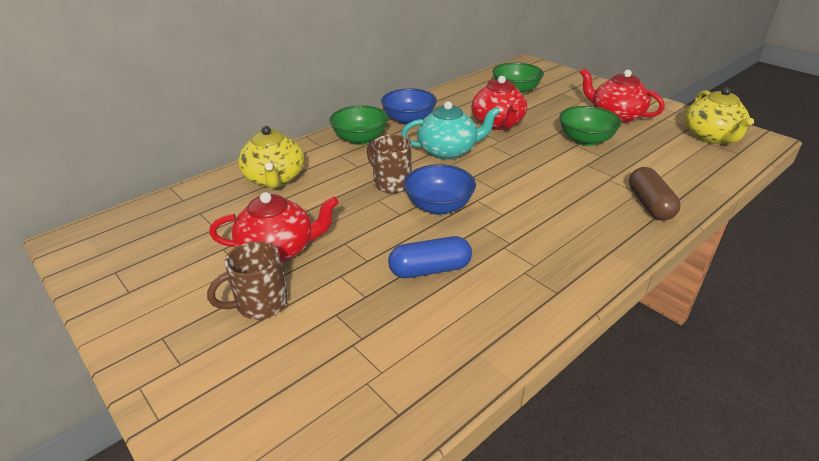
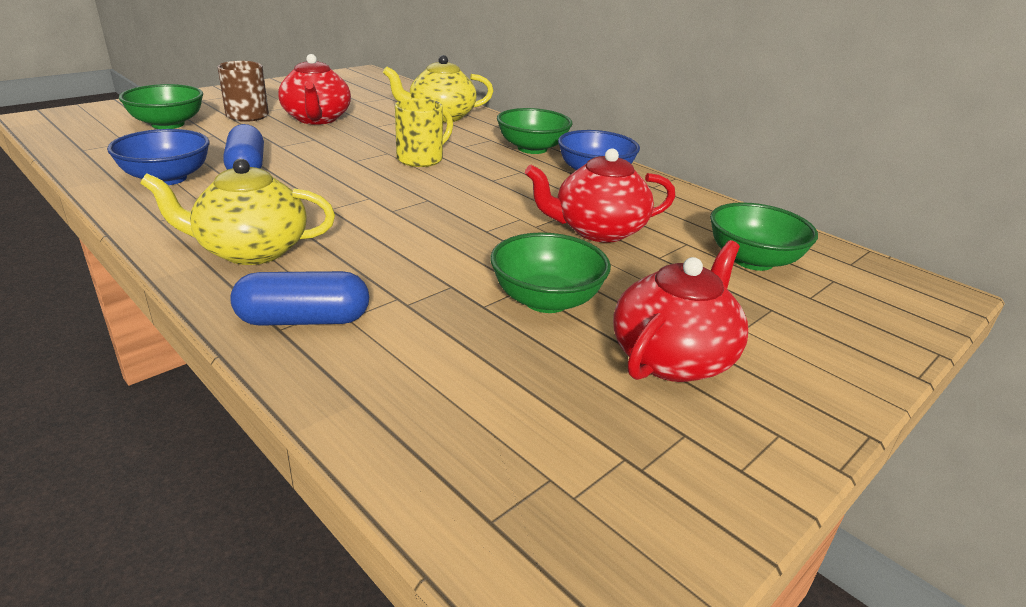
camera: 85 degrees right, 5 degrees down
(295, 364) = (168, 124): none -> green bowl
(391, 183) = (421, 159): brown mug -> yellow mug
(439, 206) = (362, 177): blue bowl -> blue bowl (167, 178)
(448, 151) = (501, 191): turquoise teapot -> none
(649, 205) = (304, 320): brown capsule -> blue capsule
(711, 137) = (584, 494): yellow teapot -> yellow teapot (251, 250)

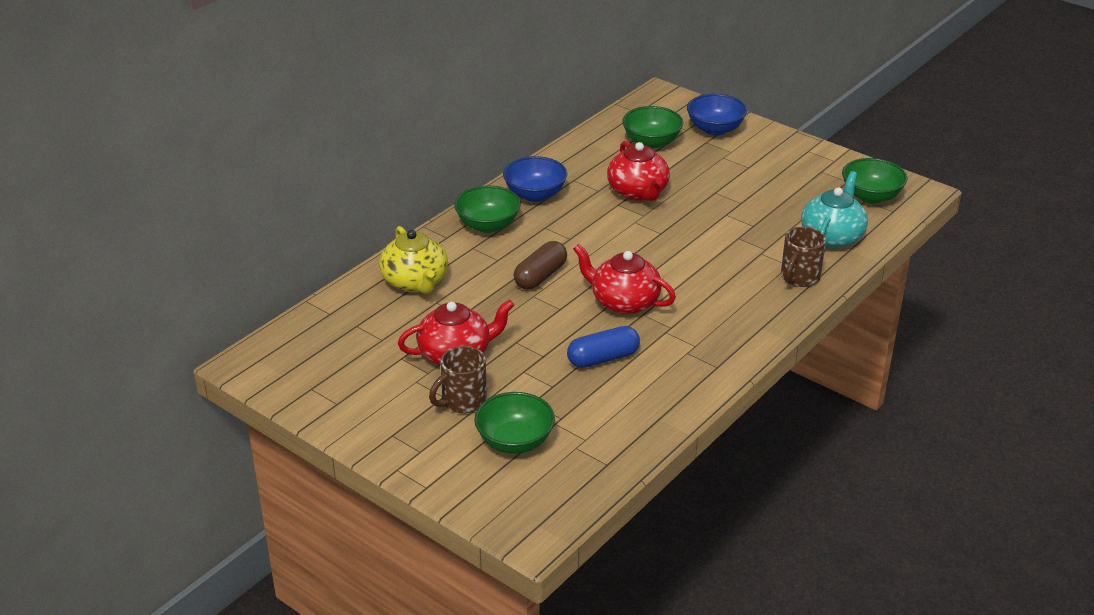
camera: 95 degrees left, 5 degrees up
(167, 178) = (646, 390): blue bowl -> blue bowl (715, 129)
(251, 250) = (738, 315): yellow teapot -> none
(304, 320) = (799, 277): blue capsule -> brown mug
(414, 387) = (832, 237): none -> turquoise teapot
(421, 159) = (540, 276): yellow mug -> brown capsule
(546, 300) = (736, 207): green bowl -> green bowl (871, 196)
(672, 358) = (768, 171): red teapot -> red teapot (624, 302)

